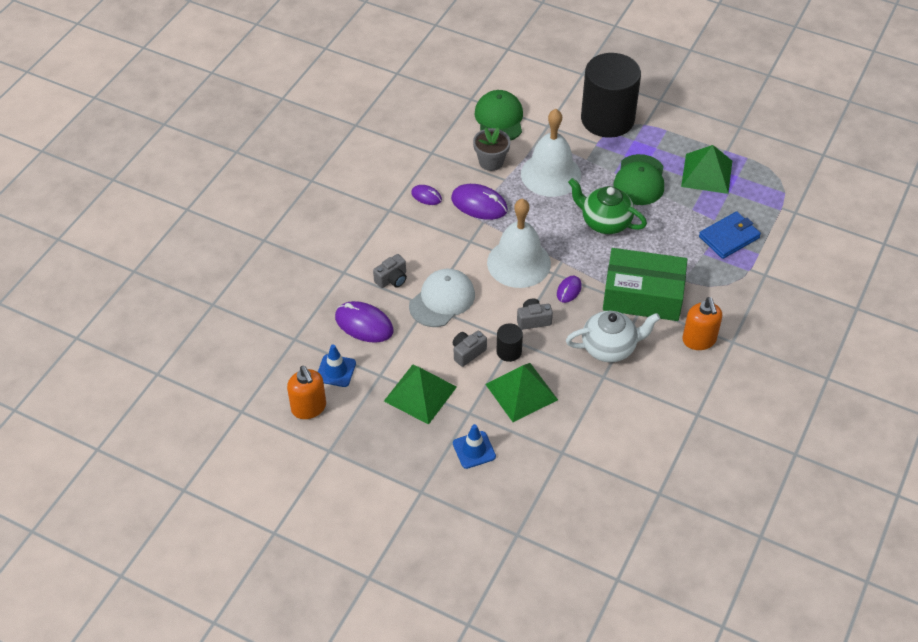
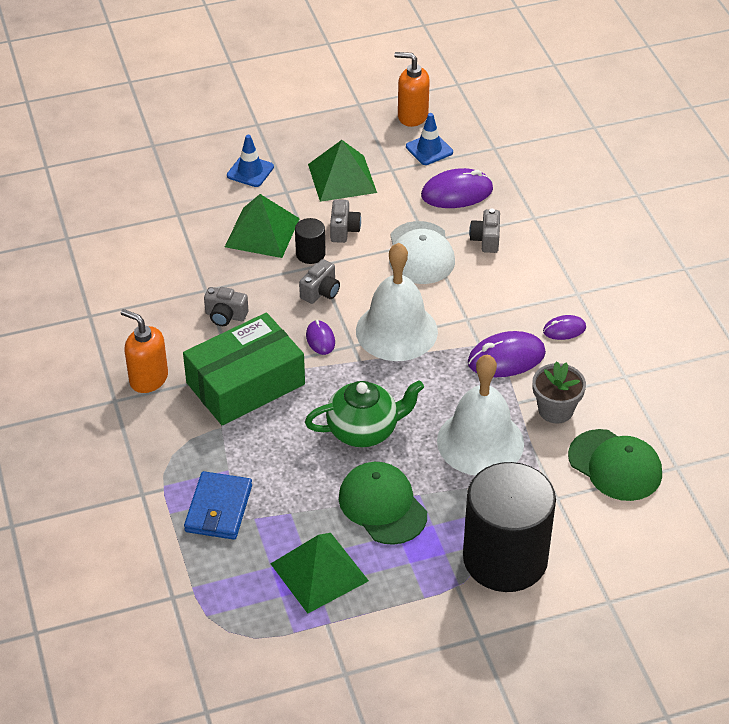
camera: 135 degrees right, 5 degrees down
(609, 348) = (225, 316): white teapot -> grey camera

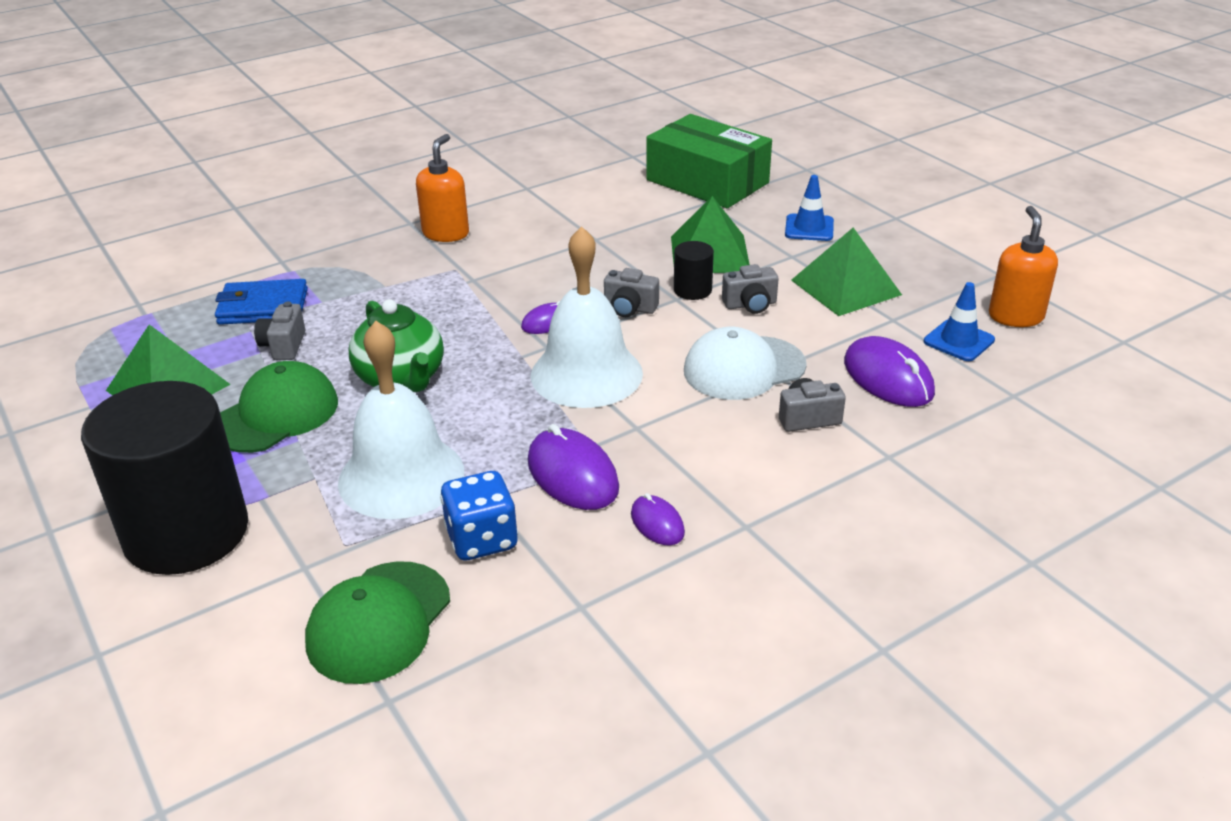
camera: 75 degrees right, 10 degrees down
(225, 316) = (559, 257): grey camera -> grey camera (284, 346)
(245, 383) = (457, 288): green box -> green box (707, 181)
(555, 410) = (482, 539): grey flower pot -> blue dice

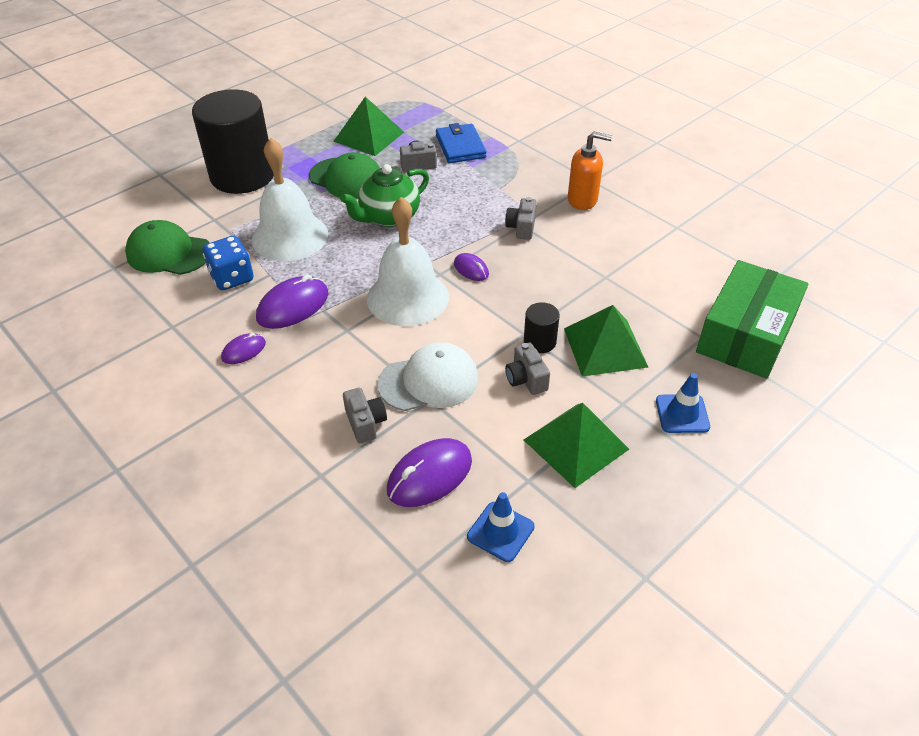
camera: 80 degrees right, 10 degrees up
(629, 308) = (501, 309): grey camera -> grey camera (521, 228)
(744, 368) = (429, 381): white cap -> white cap turned 105 degrees clockwise
(1015, 316) = (558, 585): orange soap dispenser -> none

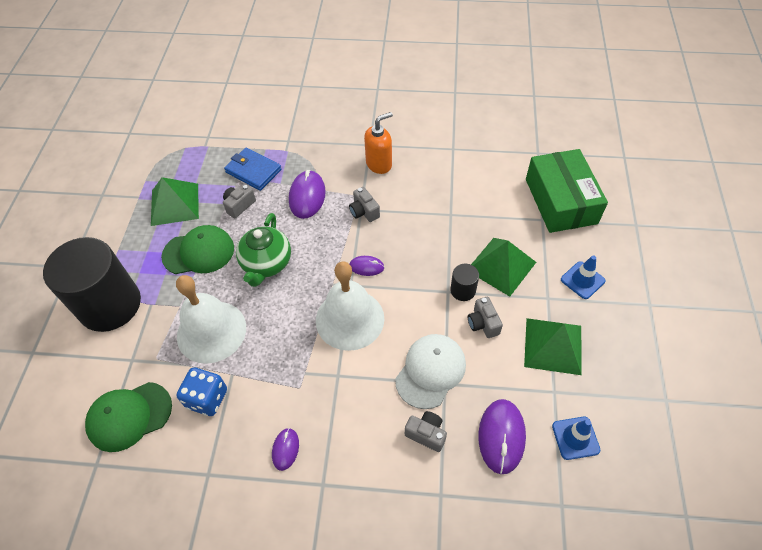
camera: 40 degrees left, 10 degrees up
(293, 306) = (280, 386): purple mouse -> purple mouse (307, 196)
(526, 379) = (483, 323): grey camera -> grey camera turned 45 degrees clockwise

